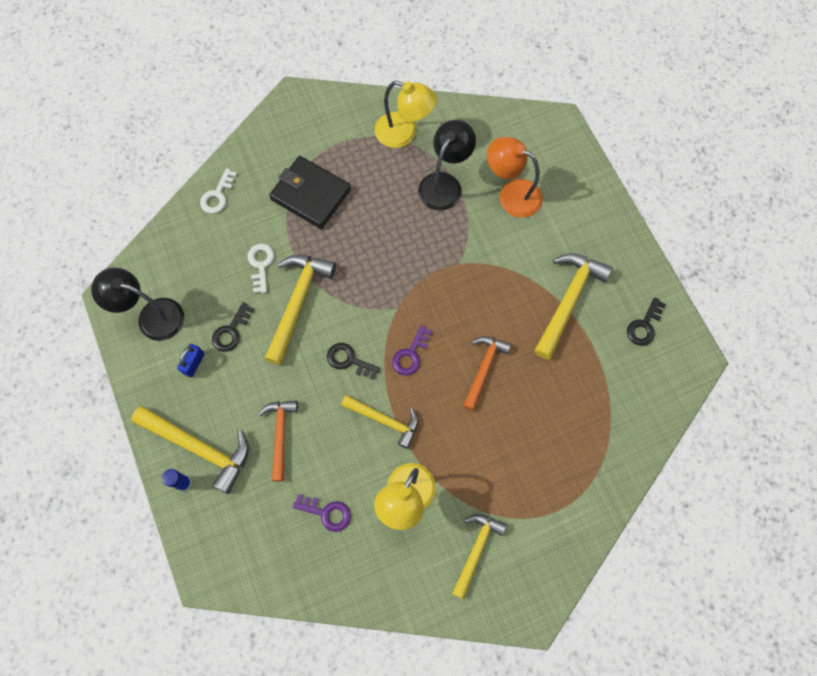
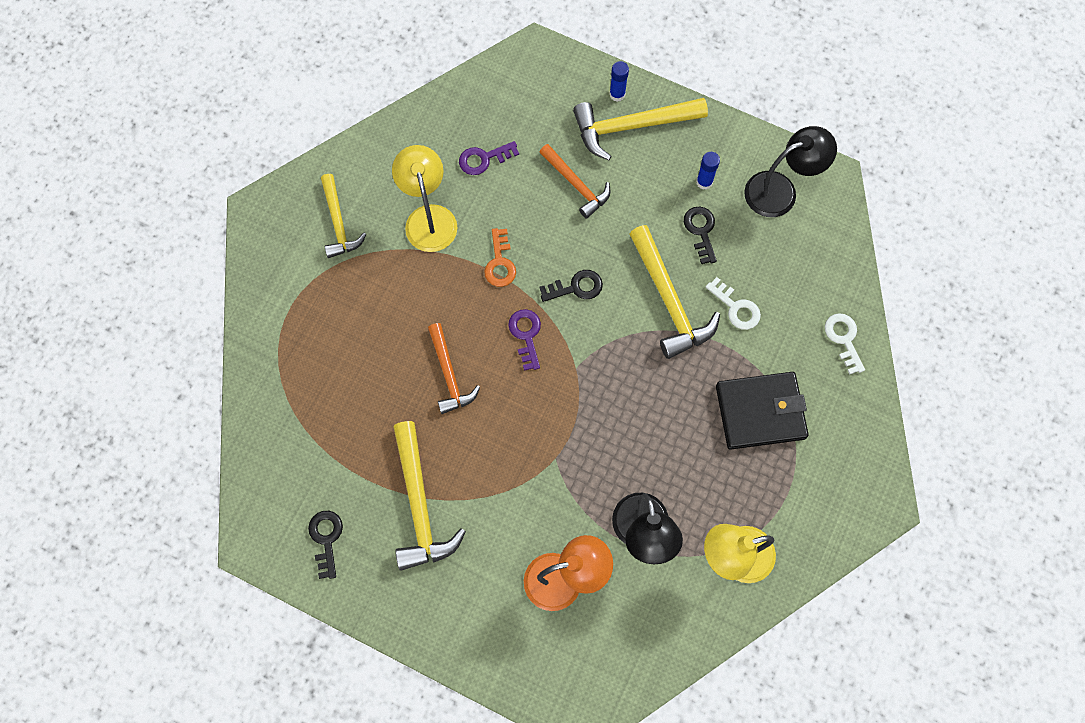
camera: 140 degrees right, 0 degrees up
(194, 363) = (704, 182): blue padlock -> blue glue stick
(384, 420) = (500, 263): yellow hammer -> orange key

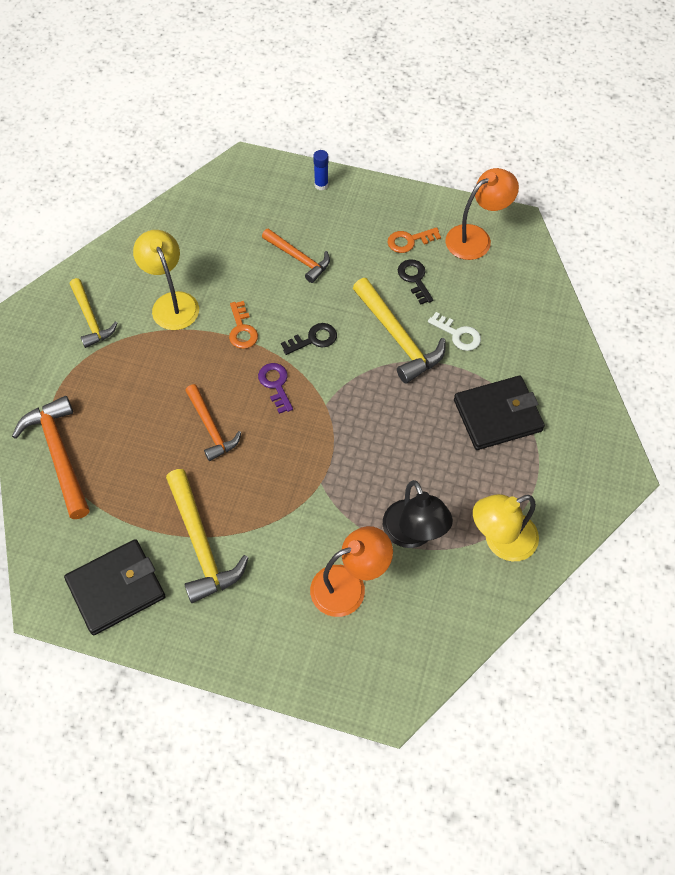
camera: 10 degrees left, 10 degrees down
(286, 379) = (59, 455): none -> orange hammer
(326, 539) = (116, 588): black key -> black wallet
(484, 159) = (214, 250): purple key -> none
(632, 126) = (339, 207): yellow hammer -> none
(704, 182) = (409, 241): blue glue stick -> orange key
(780, 190) = (476, 238): black lamp -> orange lamp
(844, 339) = (557, 345): white key -> none

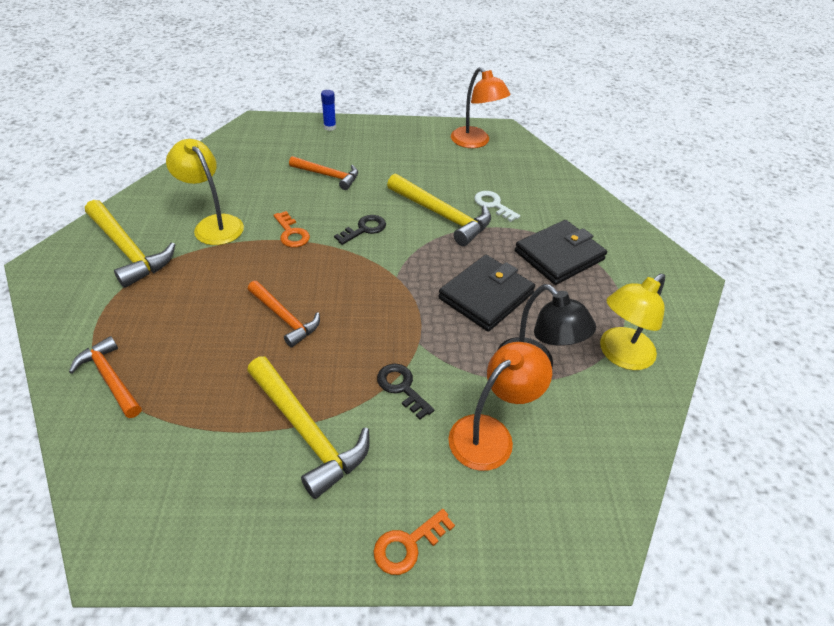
camera: 20 degrees left, 15 degrees down
(59, 455) = (110, 378): orange hammer -> orange hammer, size x0.65
(91, 318) = (128, 250): yellow hammer -> yellow hammer, size x1.53
(116, 588) = (212, 509): black wallet -> black wallet (486, 296)
(275, 384) = (340, 270): purple key -> none
(409, 241) = (421, 151): orange key -> orange key (408, 545)
(414, 279) = (437, 174): black key -> black key (402, 388)
(458, 334) = (493, 205): white key -> white key turned 150 degrees counterclockwise
(476, 238) = (475, 142): orange lamp -> orange lamp turned 105 degrees clockwise

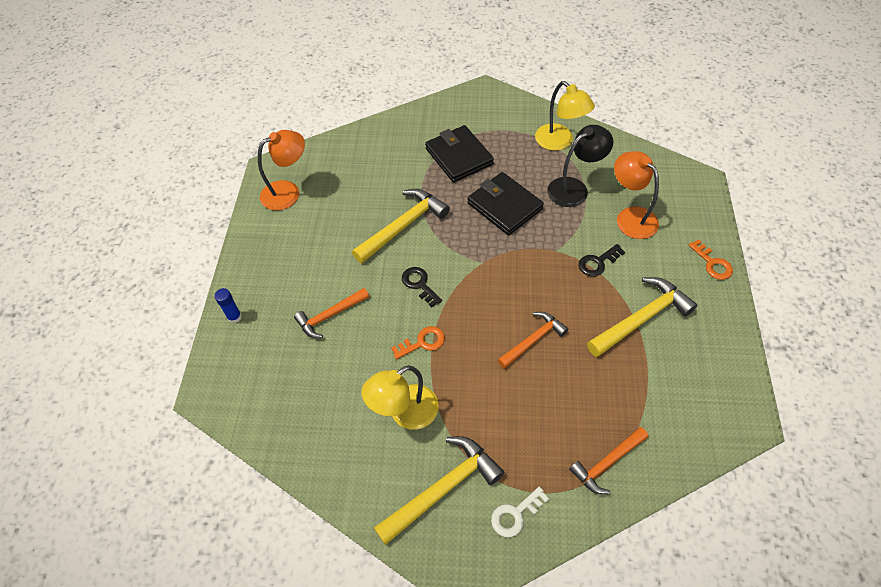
camera: 80 degrees left, 10 degrees up
(328, 175) = (330, 316): orange hammer -> orange hammer turned 150 degrees counterclockwise
(493, 205) = (391, 189): white key -> white key (515, 514)

